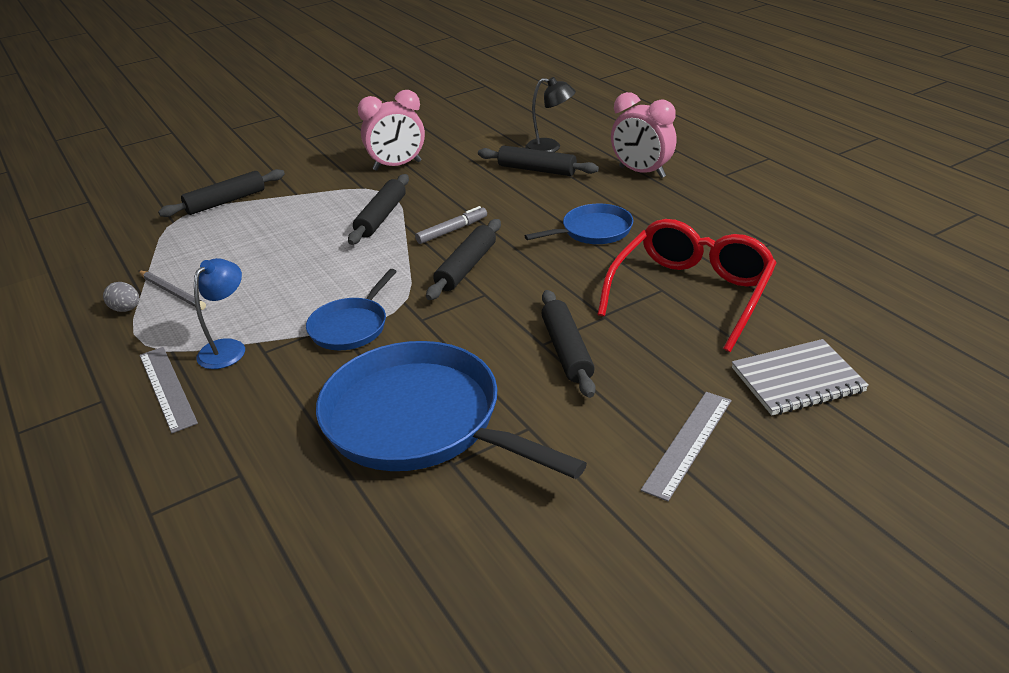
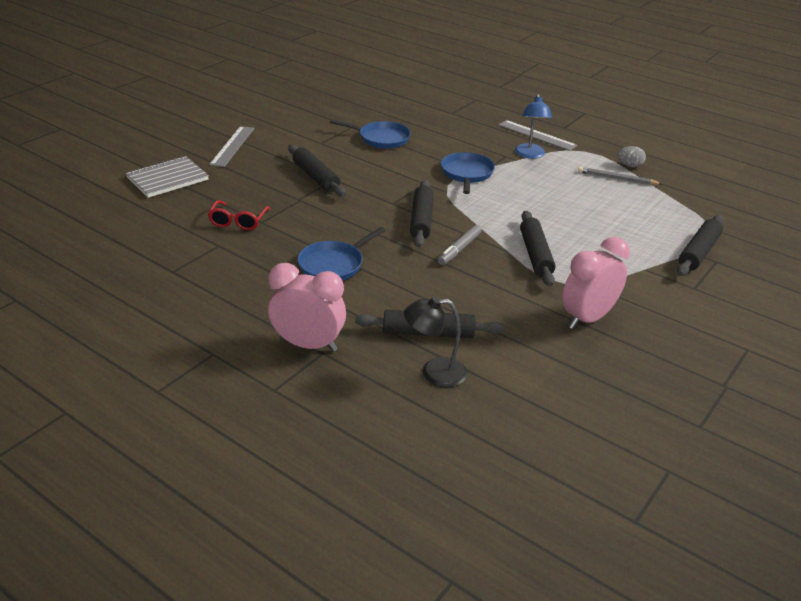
camera: 155 degrees right, 0 degrees up
(419, 421) = (381, 138): blue pan -> blue pan, size x0.51
(691, 293) = (238, 221): red glasses -> red glasses, size x0.48

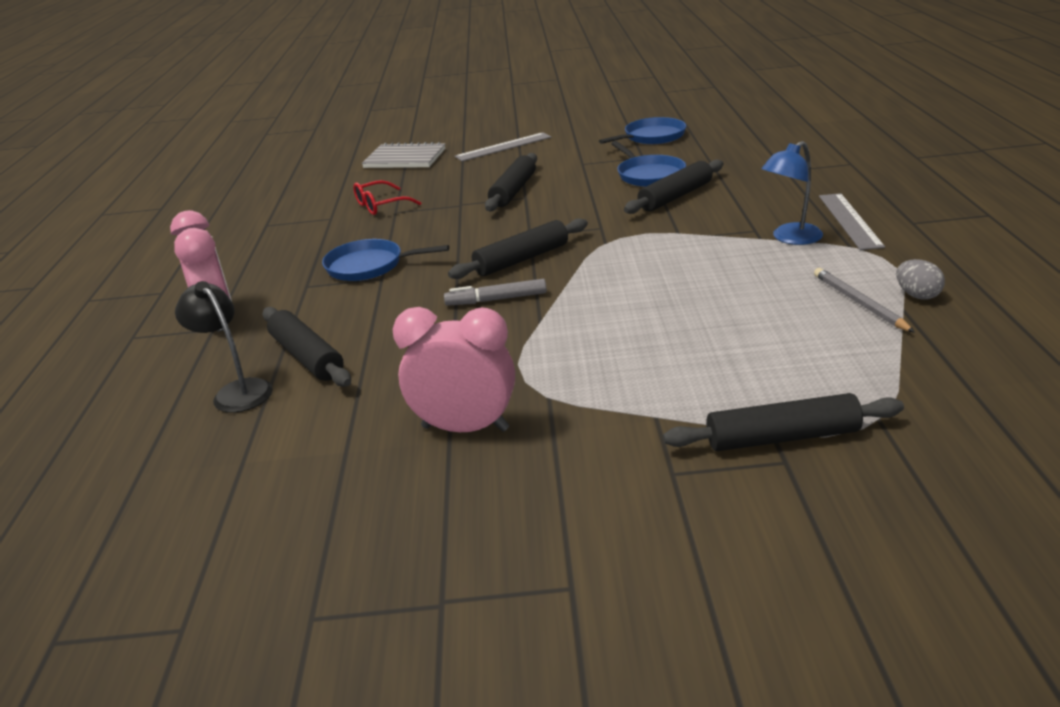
camera: 55 degrees right, 5 degrees down
(467, 174) = (666, 233): blue pan -> blue pan (652, 137)
(535, 255) = (559, 339): black rolling pin -> black rolling pin (675, 196)

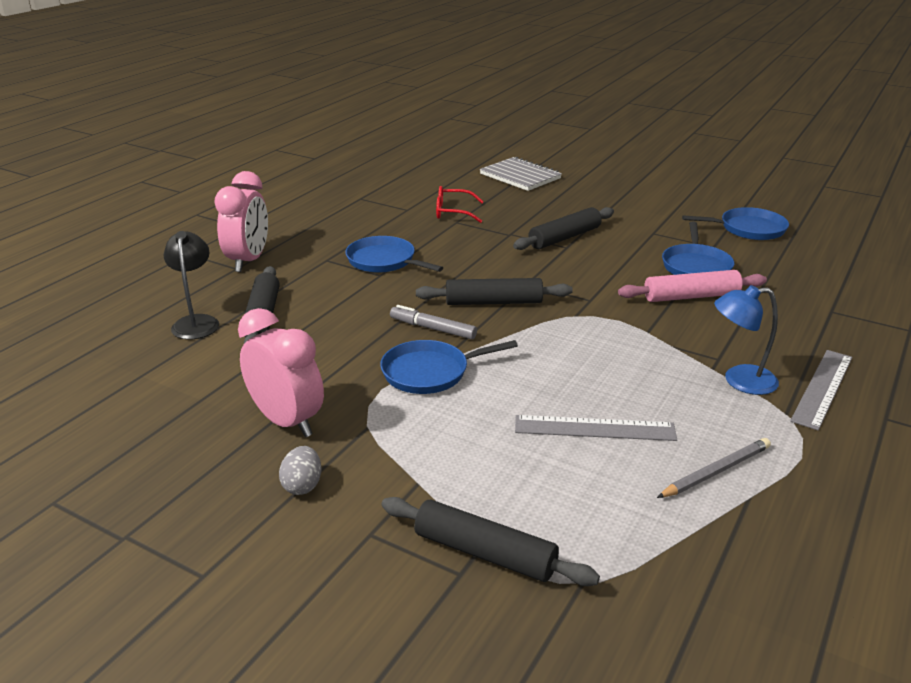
camera: 30 degrees right, 0 degrees up
(503, 147) = (608, 193): grey ruler -> grey ruler (594, 428)
(543, 333) = (429, 372): none -> blue pan
(675, 196) = (691, 296): black rolling pin -> pink rolling pin
(859, 303) = (716, 471): grey pencil -> grey pencil turned 45 degrees clockwise
(917, 295) = (782, 491): grey egg -> grey egg (302, 485)

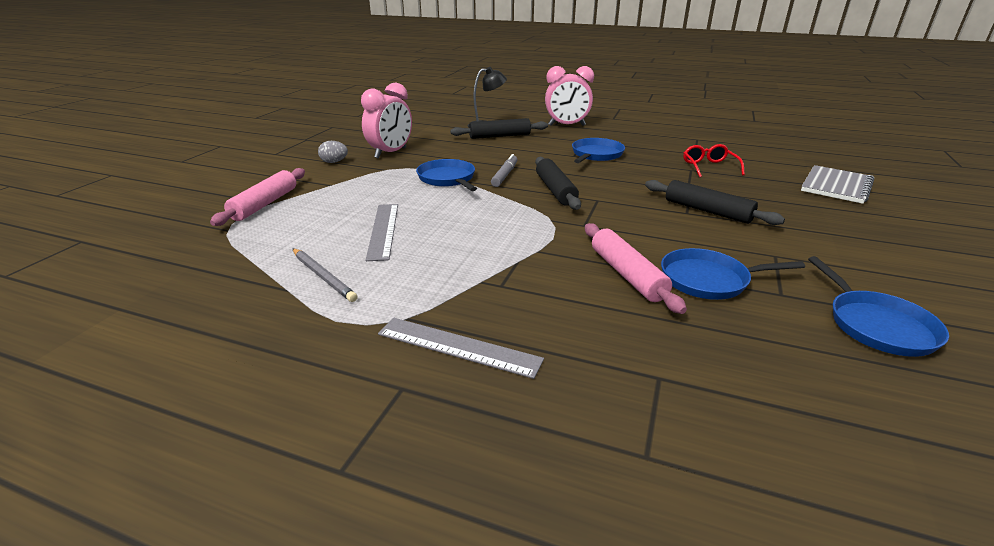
camera: 80 degrees right, 0 degrees up
(484, 553) = (264, 204): black rolling pin -> pink rolling pin
(739, 381) = (462, 295): blue lamp -> none

